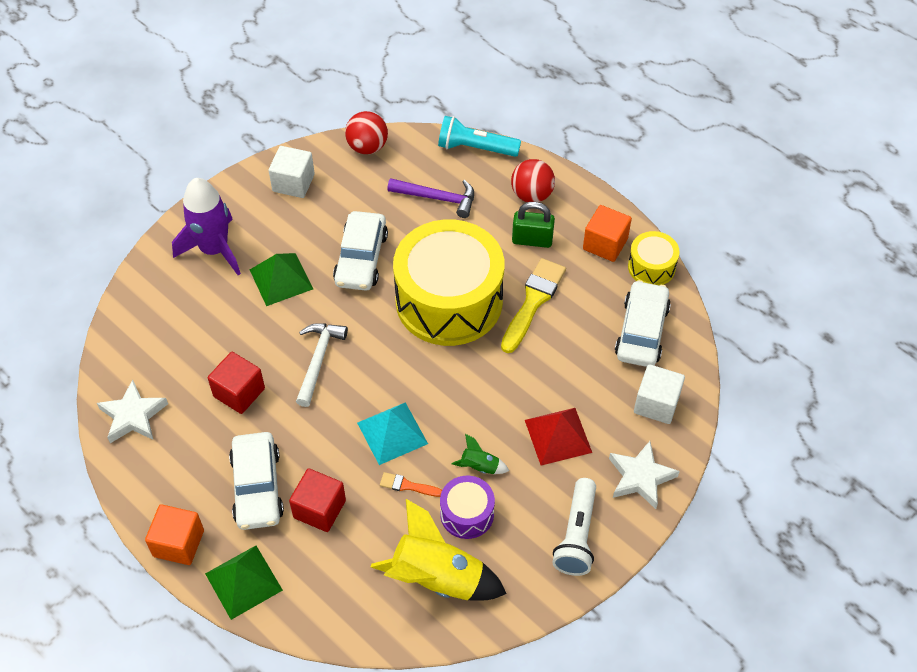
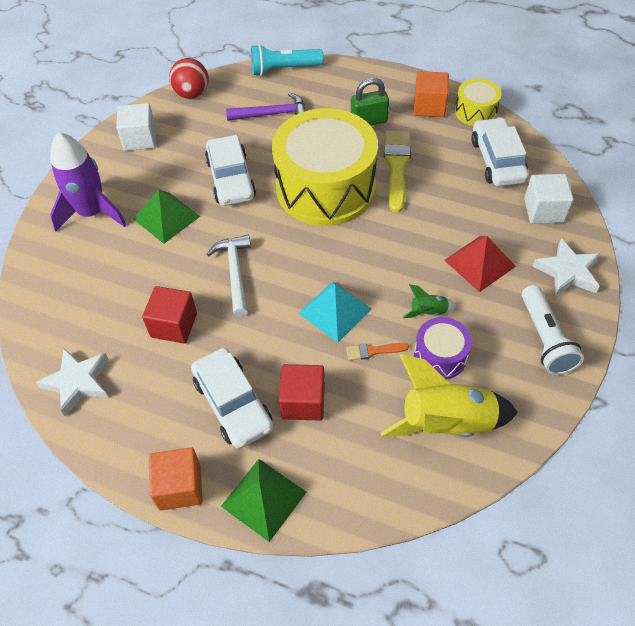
camera: 20 degrees left, 0 degrees up
(532, 195) = (349, 89): red ball -> none

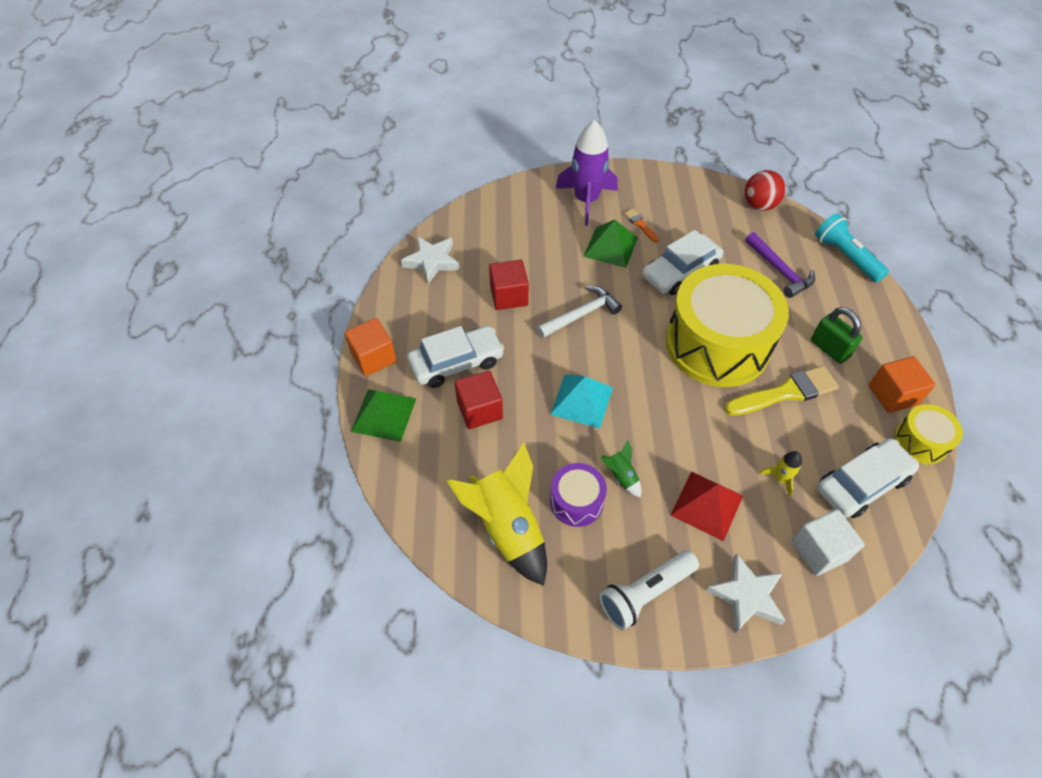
camera: 65 degrees right, 0 degrees up
(140, 139) = (682, 195): white cube -> none
(233, 404) = (456, 362): white car -> white car turned 150 degrees counterclockwise
(373, 351) = (554, 445): orange brush -> orange brush (640, 224)
(474, 205) = (780, 478): none -> yellow rocket

